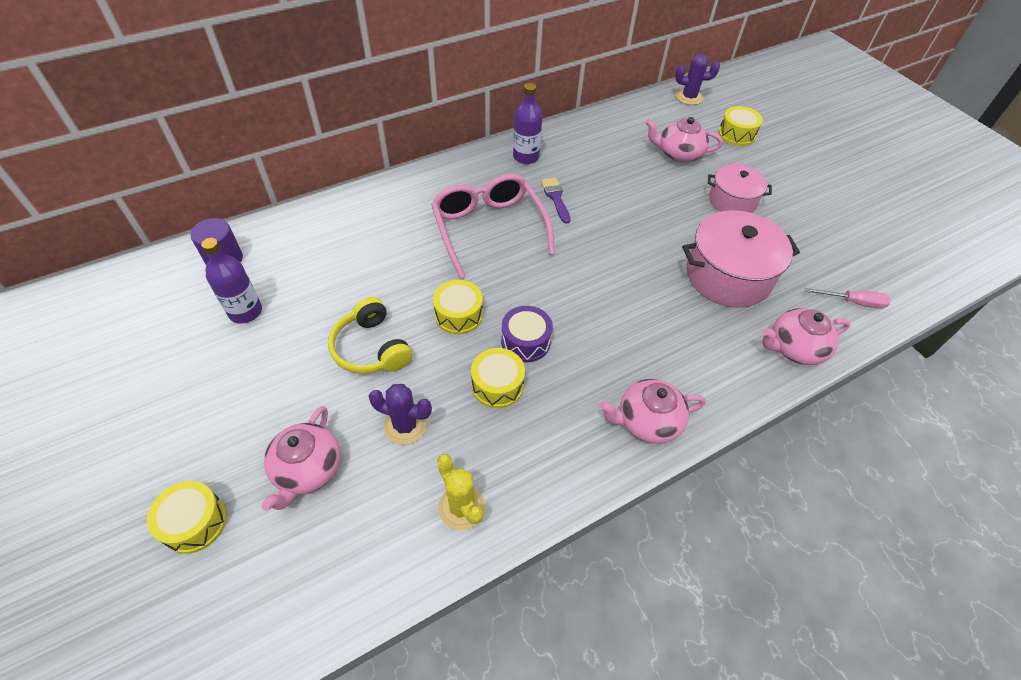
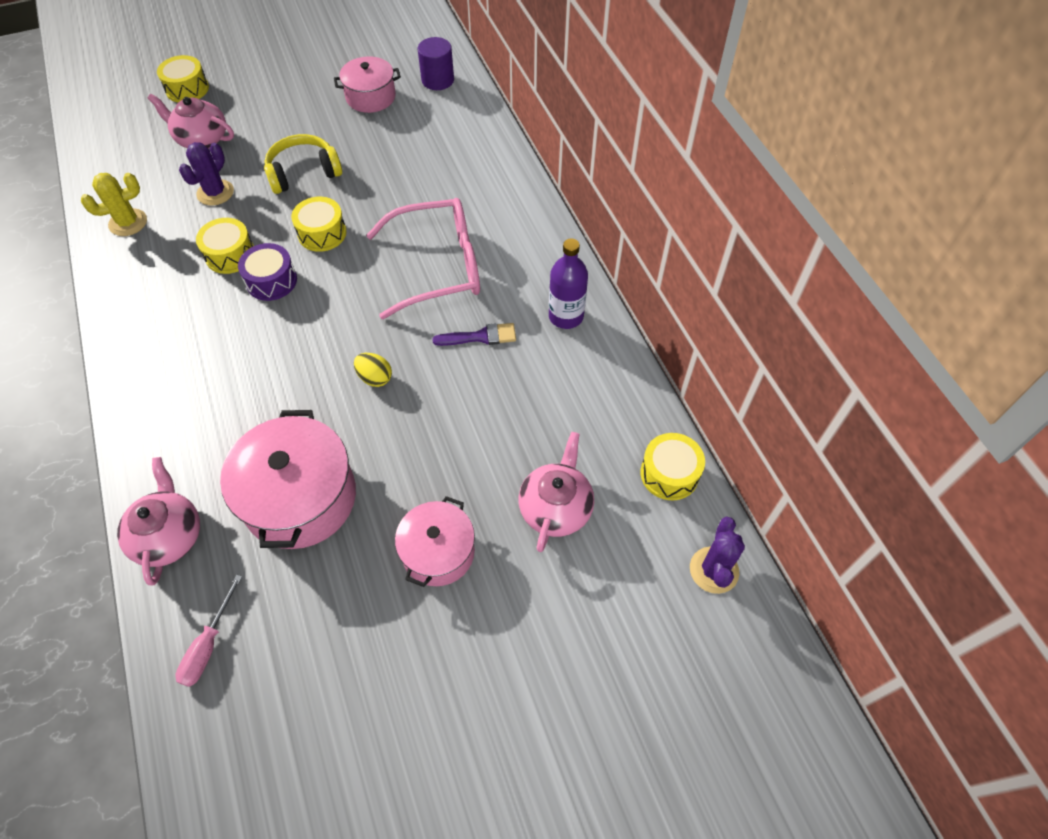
camera: 100 degrees right, 5 degrees up
(245, 312) = (371, 97): purple bottle -> pink pot
(611, 251) = (375, 378): none -> yellow egg
(647, 421) = (143, 362): pink teapot -> none
(736, 134) = (601, 617): yellow drum -> yellow drum (669, 473)

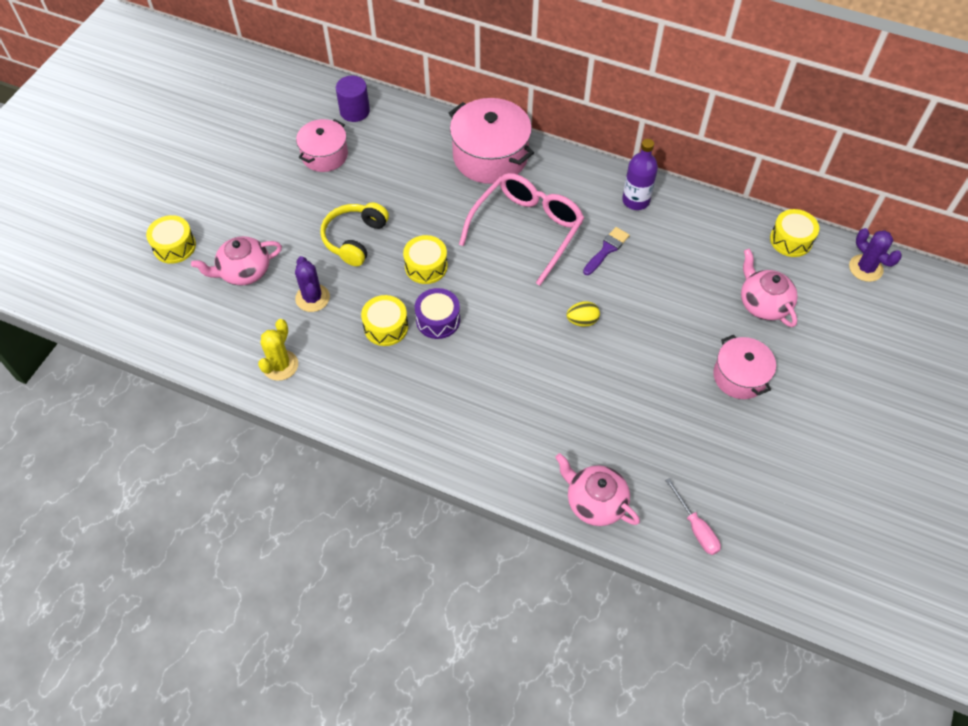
camera: 45 degrees left, 0 degrees up
(300, 498) = (635, 417): pink pot -> pink pot (490, 156)

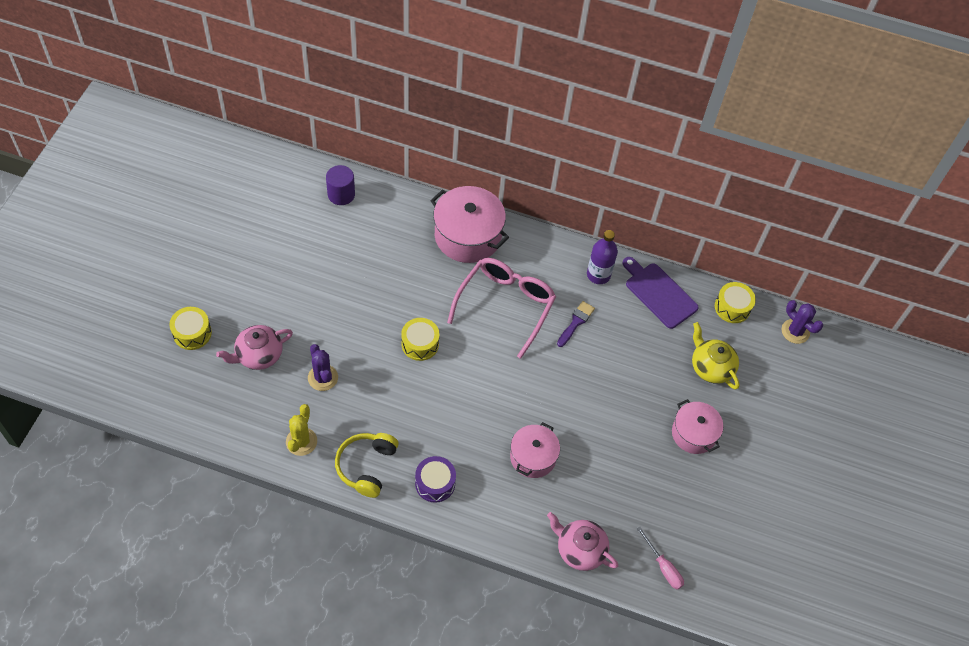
camera: 10 degrees left, 0 degrees up
(324, 155) = (318, 239): pink pot -> pink pot (533, 457)
(354, 239) = (354, 320): yellow headphones -> yellow headphones (366, 466)
(386, 327) = (390, 402): yellow drum -> none
(438, 320) = (435, 394): purple drum -> purple drum (435, 483)
(582, 321) = (559, 389): yellow egg -> none
(705, 222) = (659, 293): none -> purple cutting board
(763, 303) = (711, 367): pink teapot -> yellow teapot

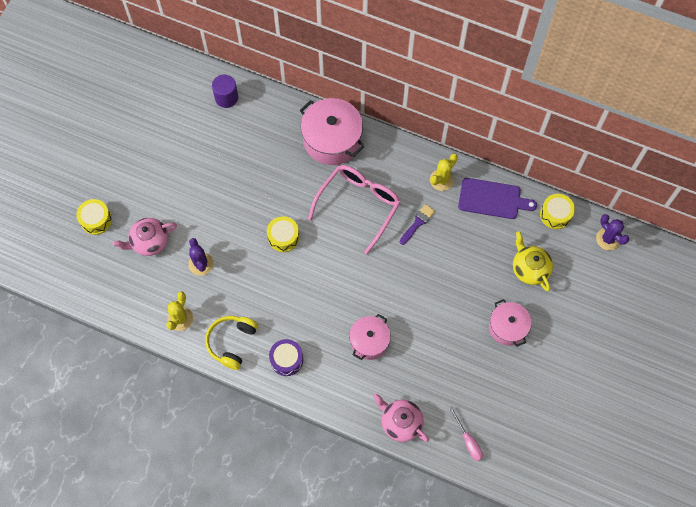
camera: 10 degrees right, 10 degrees up
(598, 275) = (441, 180): purple bottle -> yellow cactus
(659, 293) = (492, 199): purple cutting board -> purple cutting board turned 135 degrees clockwise

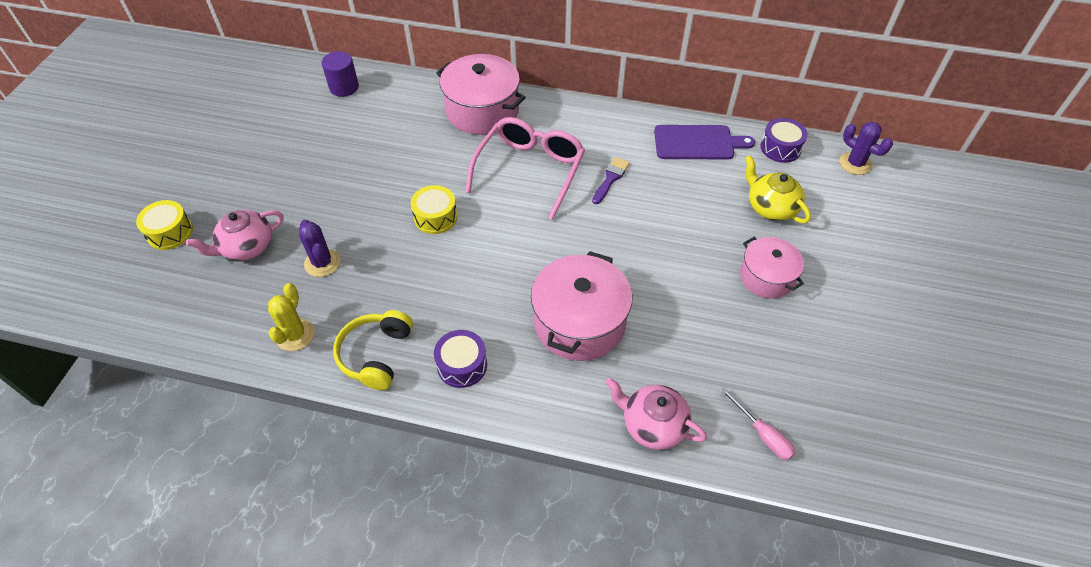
camera: 10 degrees left, 15 degrees down
(369, 341) = (579, 323): pink pot -> pink pot, size x1.61
(441, 180) = (628, 132): yellow cactus -> none
(555, 214) = (780, 148): yellow drum -> purple drum

